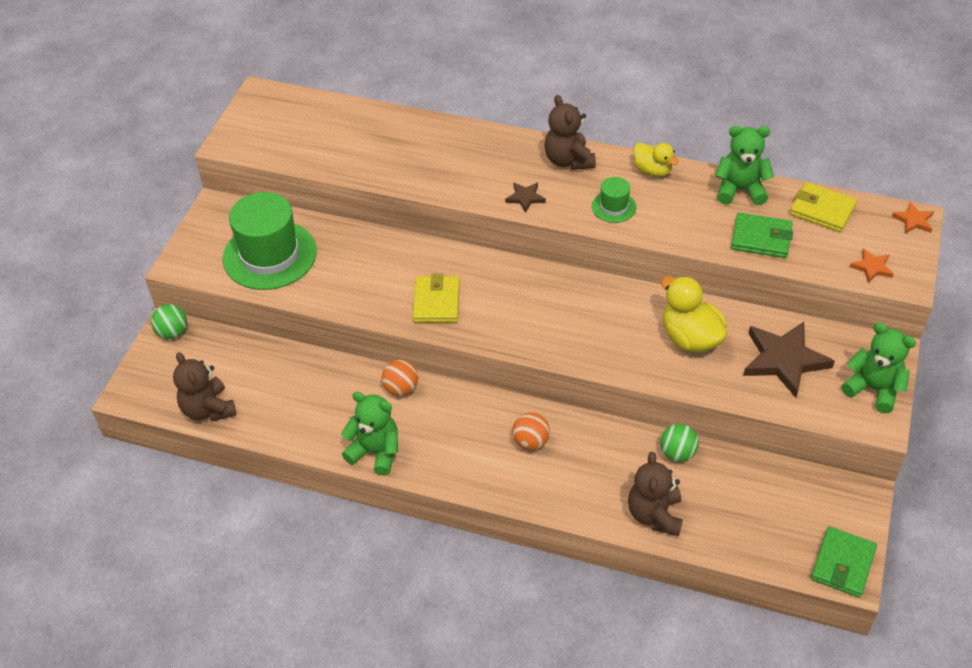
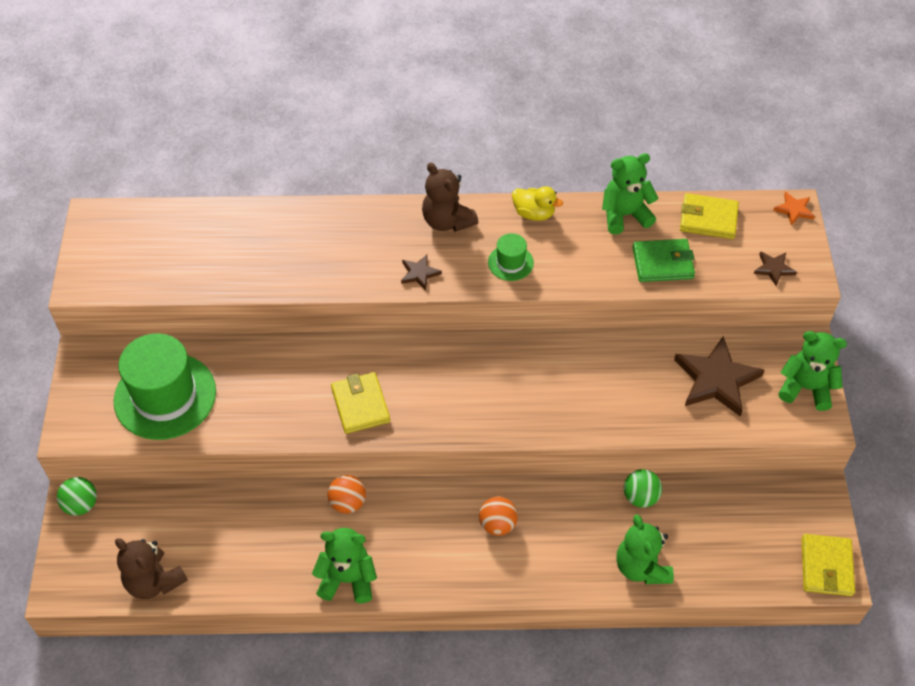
camera: 20 degrees left, 5 degrees up
(654, 514) = (641, 567): brown teddy bear -> green teddy bear
(690, 338) = (622, 379): yellow duck -> none
(842, 564) = (826, 567): green wallet -> yellow wallet
(872, 267) = (773, 269): orange star -> brown star

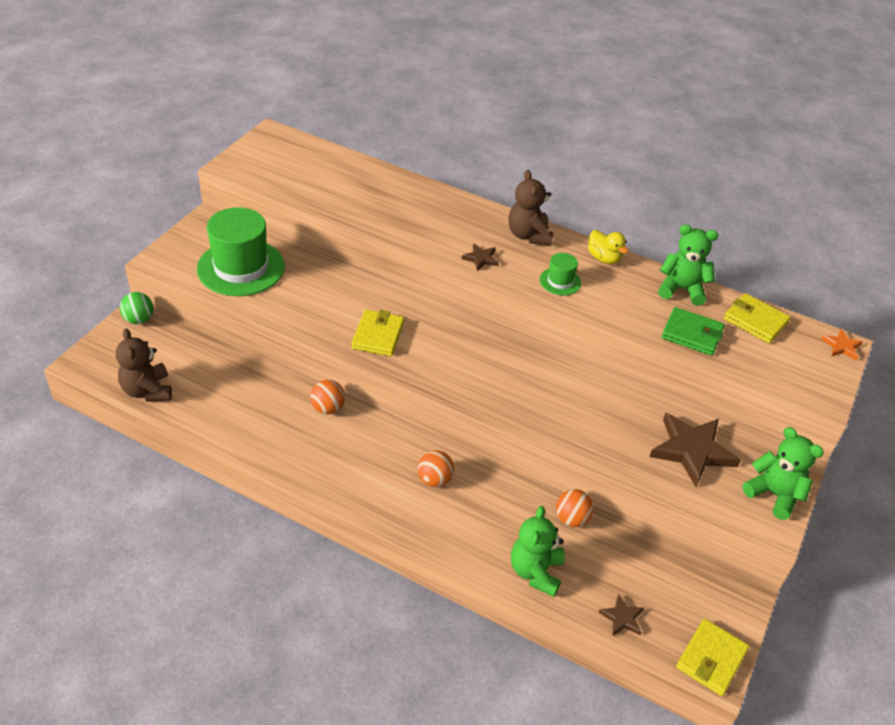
camera: 25 degrees right, 10 degrees down
(347, 579) = (287, 459): green teddy bear -> none
(640, 497) = (571, 519): green ball -> orange ball
(773, 269) = (793, 380): brown star -> brown star (622, 618)

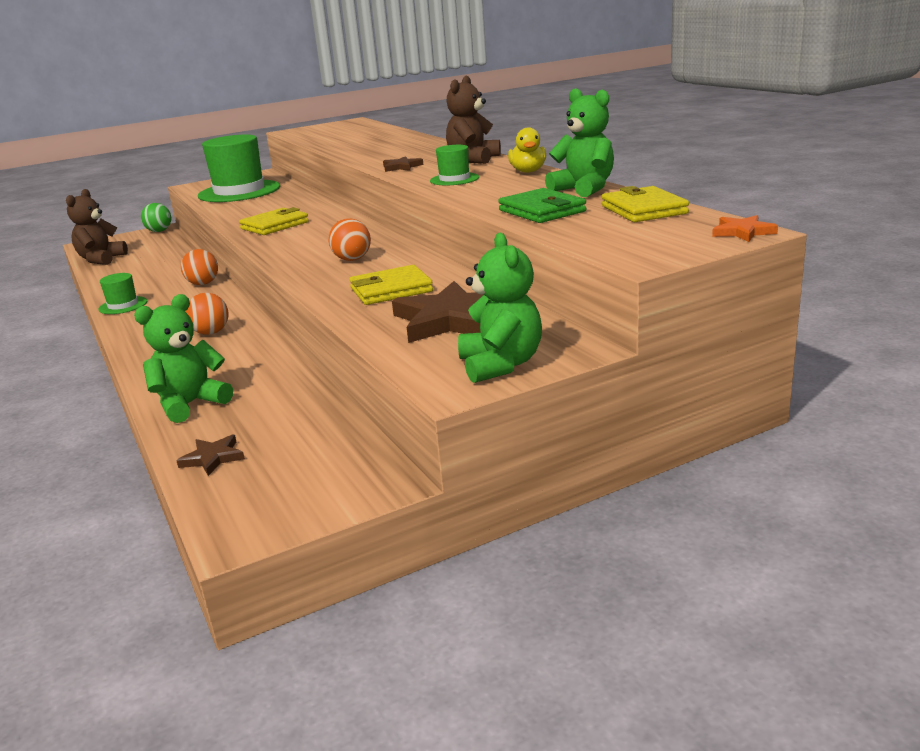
camera: 40 degrees right, 20 degrees down
(293, 463) = (123, 305): none -> green hat
(571, 519) = (289, 380): orange ball -> orange ball (352, 259)
(711, 659) = (251, 520): yellow wallet -> yellow wallet (391, 290)

